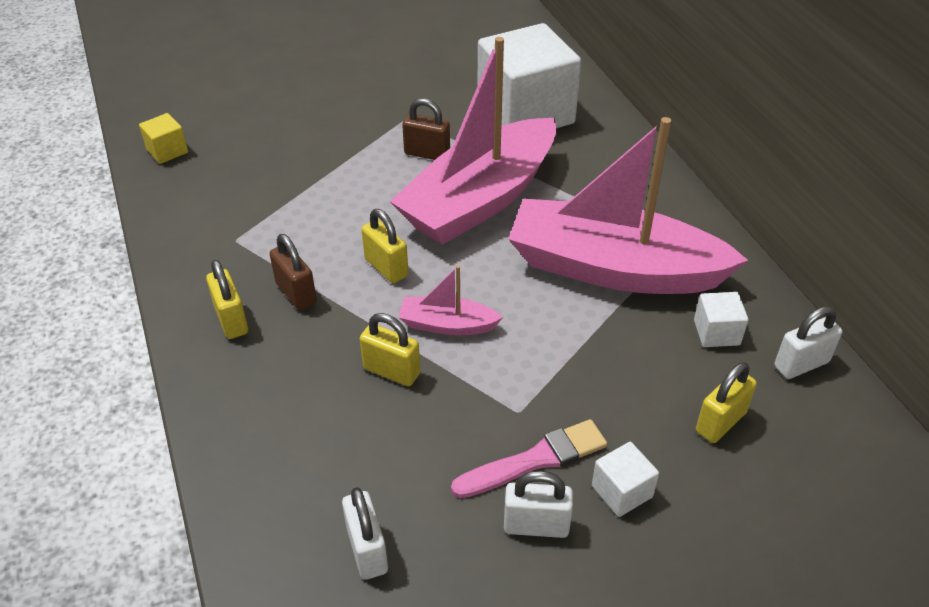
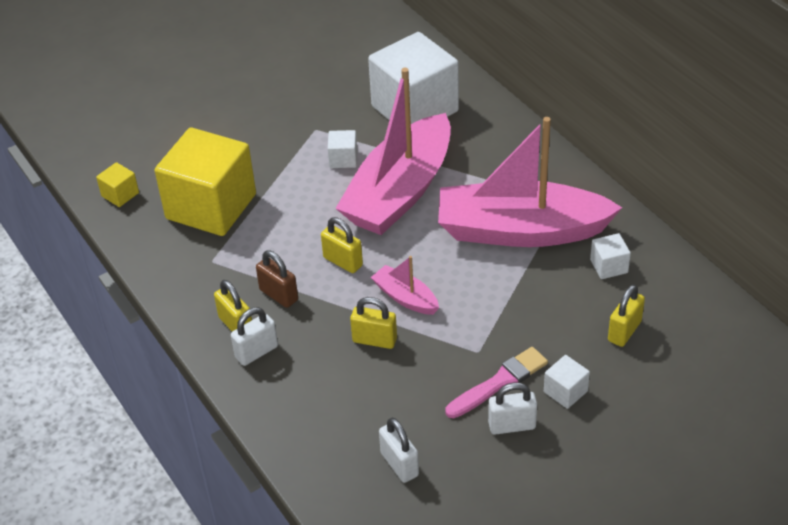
camera: 10 degrees left, 0 degrees up
(260, 180) = (211, 206): none -> yellow cube
(427, 153) = (343, 159): brown padlock -> white cube
(447, 325) = (406, 298): pink boat -> pink boat turned 45 degrees clockwise
(801, 364) = (674, 279): white padlock -> white padlock (256, 352)

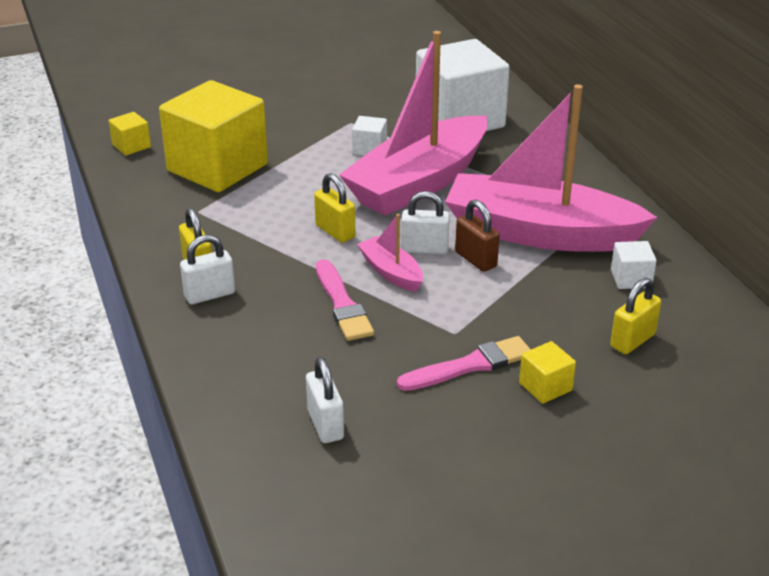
camera: 10 degrees right, 10 degrees down
(279, 295) = (255, 249): brown padlock -> brown padlock (475, 259)
(374, 340) = (342, 304): yellow padlock -> pink brush
(512, 425) = (471, 409): white padlock -> white padlock (424, 249)
(565, 391) = (545, 387): white cube -> yellow cube

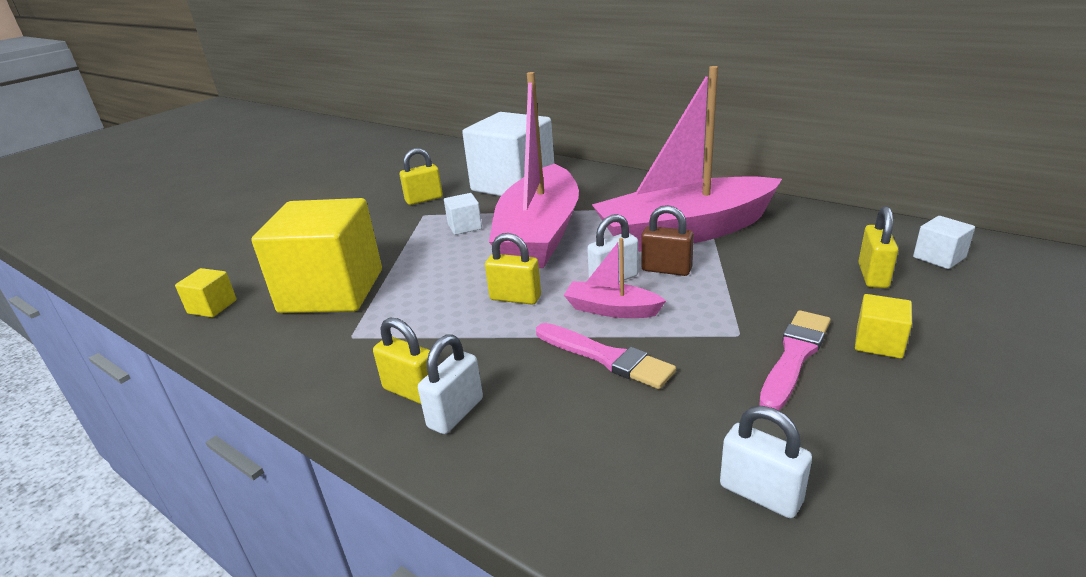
camera: 30 degrees left, 5 degrees down
(367, 105) = (424, 199): none -> yellow padlock
(631, 279) = (797, 235): white cube -> white cube (939, 257)

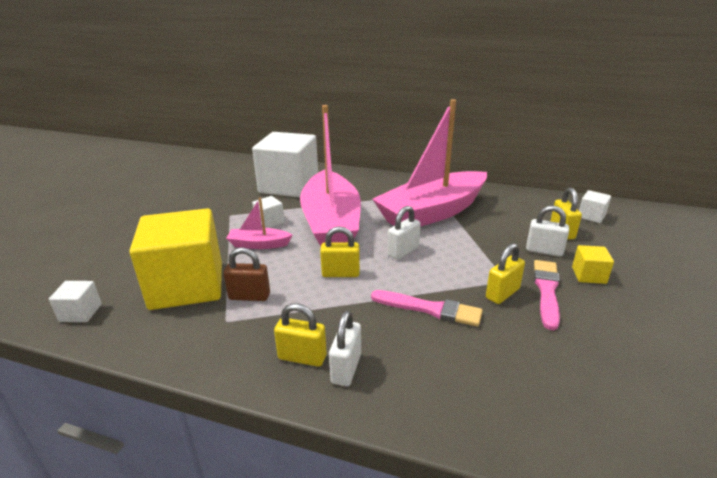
camera: 20 degrees left, 0 degrees up
(212, 307) = (81, 313): yellow cube -> white cube
(424, 199) = (223, 202): yellow padlock -> yellow padlock (502, 293)
(612, 309) = (414, 274): pink boat -> pink boat (259, 244)
(666, 269) = (435, 241): brown padlock -> brown padlock (249, 296)
(760, 494) = (577, 386): white padlock -> white padlock (544, 251)

